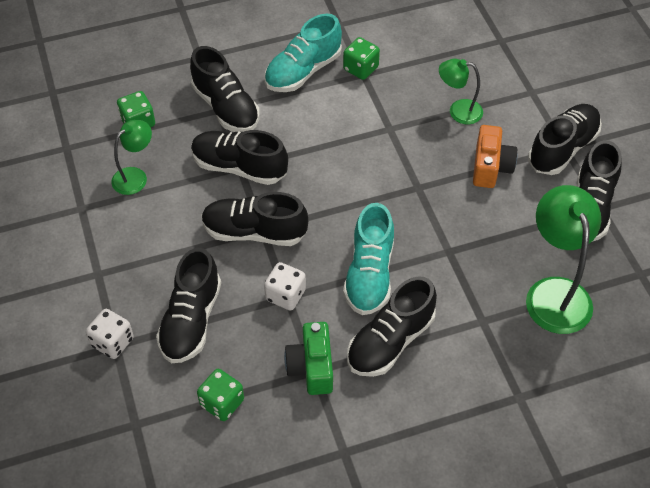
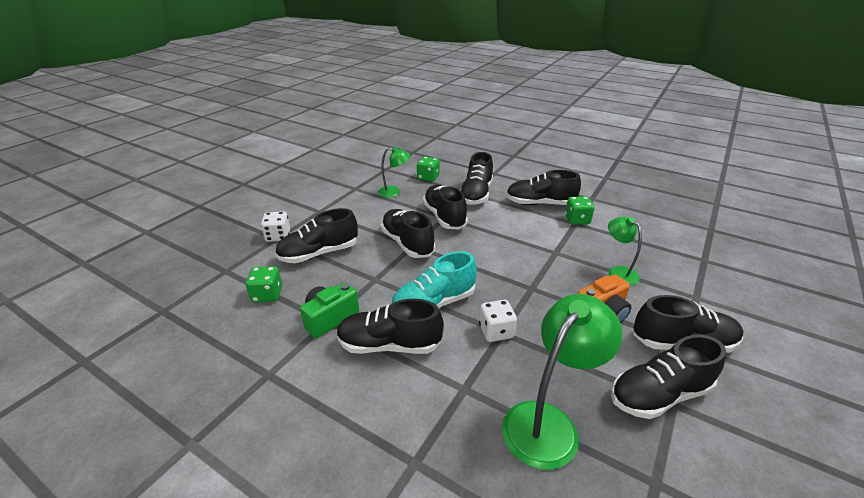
camera: 50 degrees right, 20 degrees down
(285, 295) = (375, 278): white dice -> white dice (496, 331)
(303, 71) = (540, 203): turquoise shoe -> black shoe

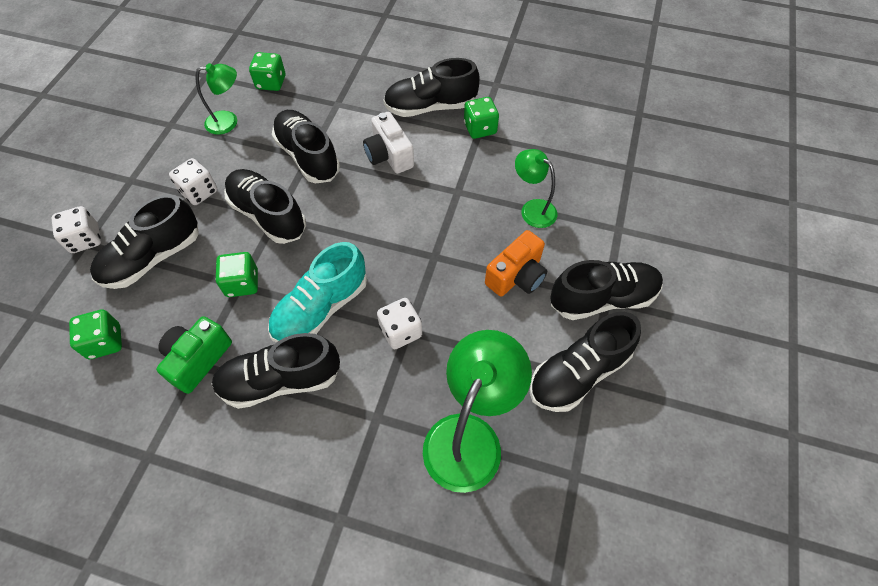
camera: 15 degrees left, 25 degrees up
(363, 224) = (199, 192): none -> white dice
(377, 278) = (242, 283): none -> green dice
(476, 194) = (344, 104): black shoe -> none
(504, 224) = (389, 155): none -> white camera

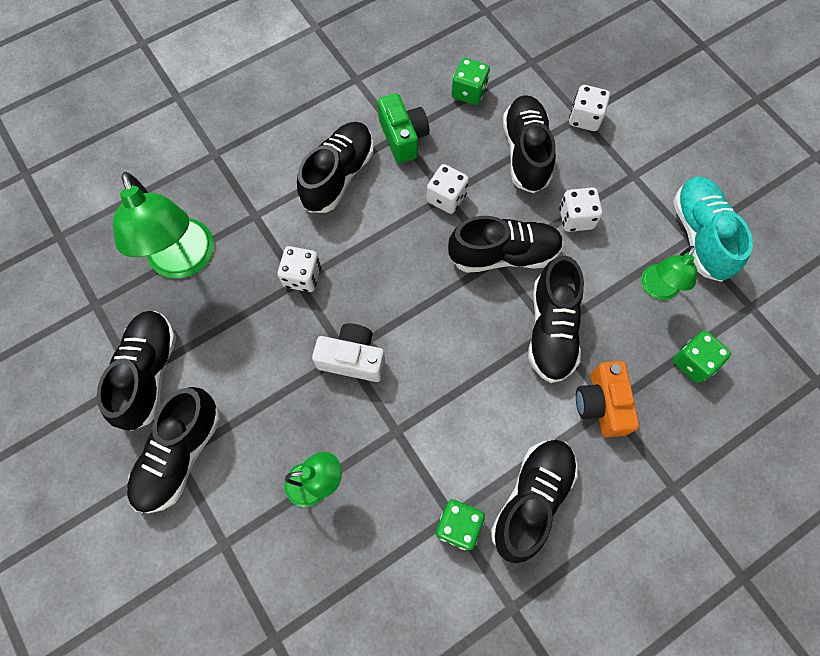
camera: 130 degrees right, 10 degrees up
(242, 283) = (446, 198): green dice -> white dice
(308, 156) = (551, 329): black shoe -> black shoe turned 90 degrees clockwise
(321, 308) = (373, 236): turquoise shoe -> turquoise shoe (700, 235)
(389, 155) = (494, 403): white camera -> white camera (352, 359)
(516, 276) = (266, 403): orange camera -> orange camera (601, 404)

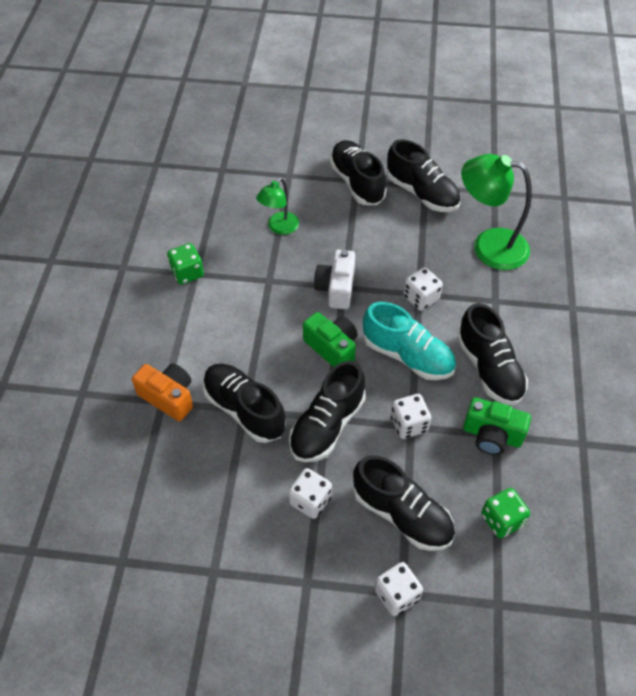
camera: 130 degrees right, 15 degrees down
(352, 359) = (336, 288): white camera -> white camera turned 135 degrees clockwise
(424, 309) = (332, 348): none -> green camera
(531, 499) = (160, 316): black shoe -> none
(657, 289) = (202, 505): green lamp -> none
(693, 362) = (132, 478): green dice -> none
(700, 235) = (208, 582): turquoise shoe -> turquoise shoe (408, 356)

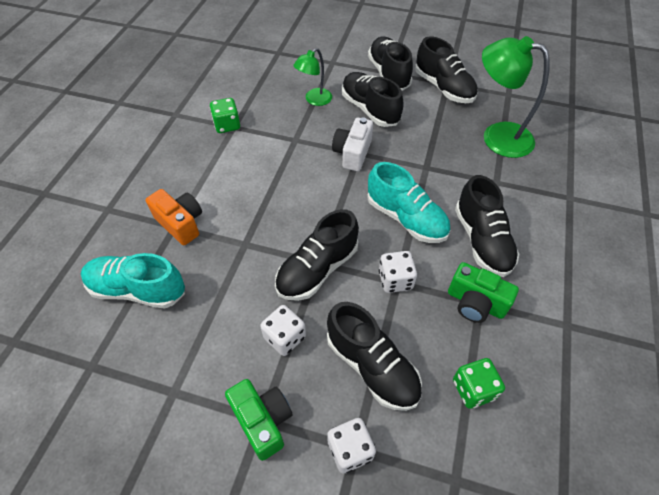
camera: 10 degrees right, 0 degrees up
(144, 476) = (138, 289): none -> turquoise shoe
(244, 410) = (245, 244): black shoe -> black shoe (370, 109)
(332, 348) = (337, 202): green camera -> green camera (262, 421)
(421, 298) = (427, 171): white dice -> none

